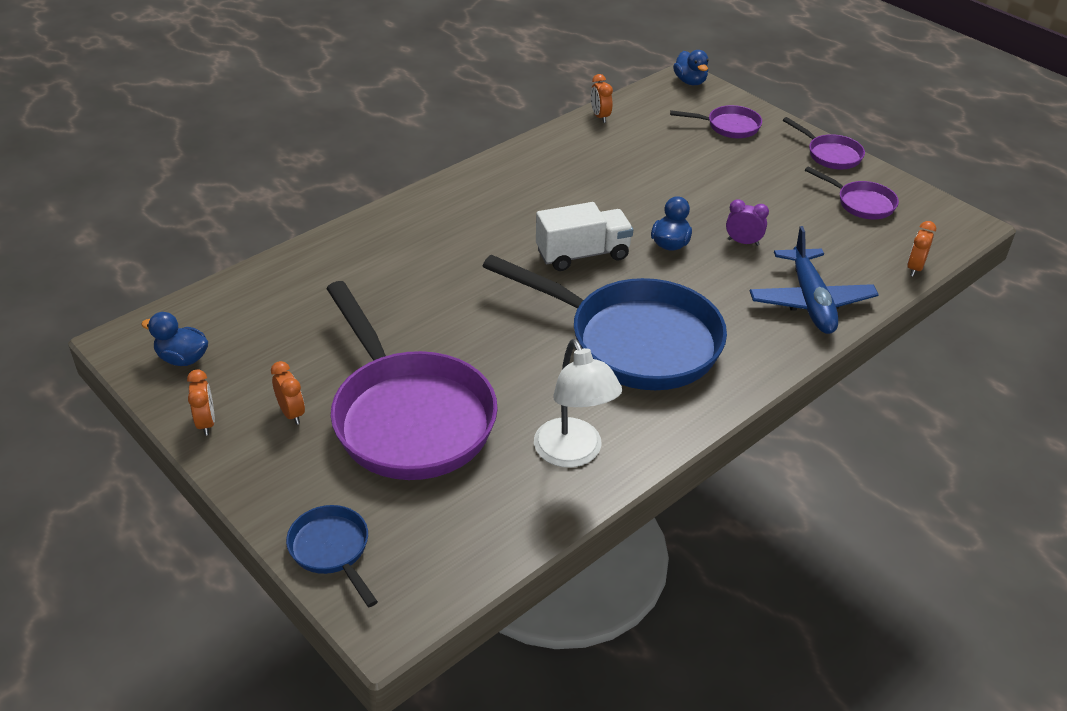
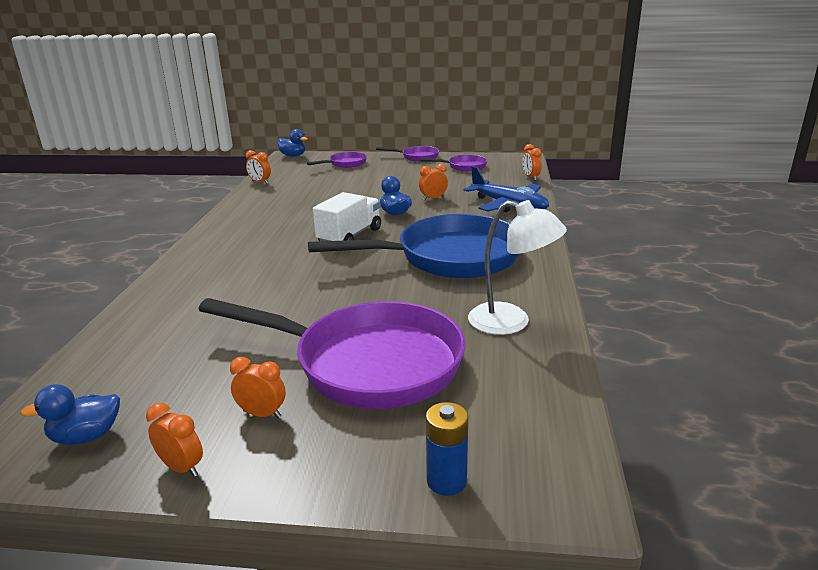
camera: 40 degrees left, 15 degrees down
(332, 550) = (446, 481): blue pan -> blue battery
(743, 242) = (433, 198): purple clock -> orange clock

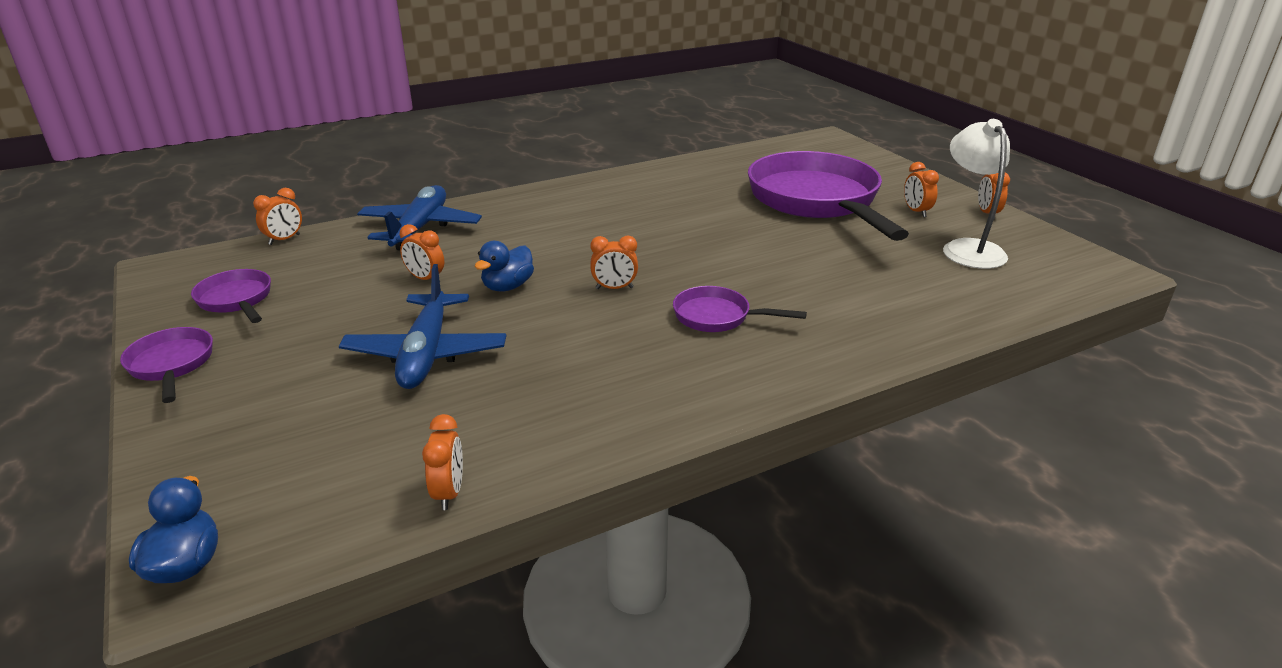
camera: 125 degrees left, 5 degrees up
(86, 436) = (1038, 252): blue duck -> none
(345, 164) = (250, 436): purple pan -> purple pan (717, 317)
(350, 236) = (614, 288): white truck -> orange clock
(356, 190) = (426, 353): none -> blue plane
(446, 481) = (865, 158): blue battery -> none
(449, 257) = (608, 221): blue pan -> none
(511, 322) = (693, 175): white lamp -> white lamp (968, 248)

